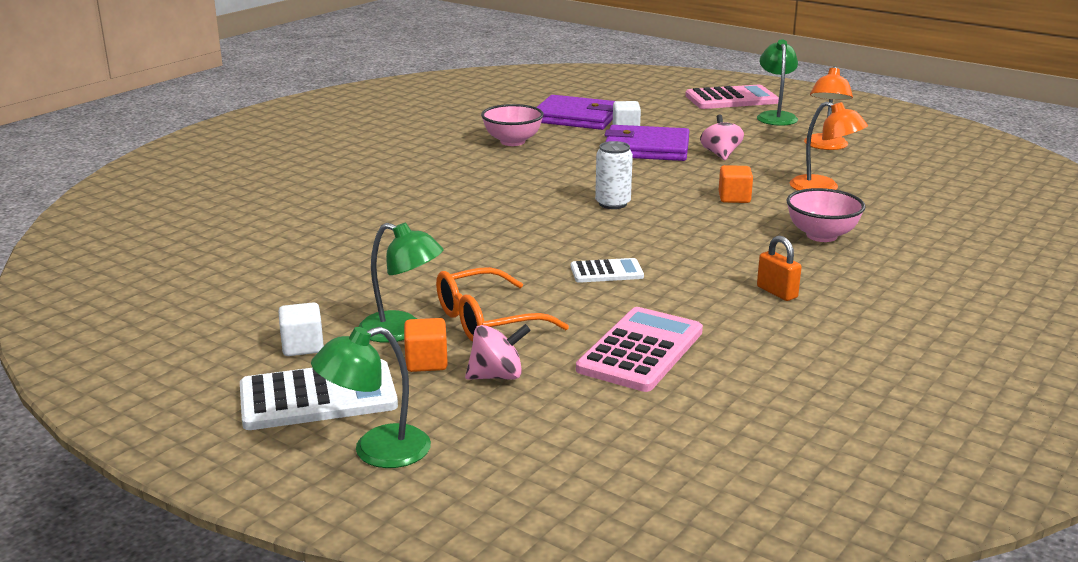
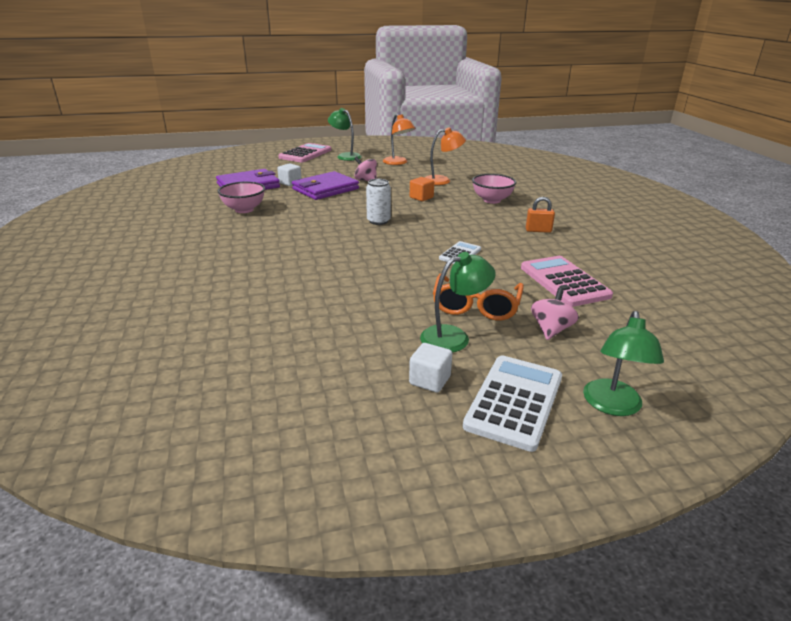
camera: 50 degrees left, 5 degrees up
(426, 362) = (508, 344): orange cube -> none

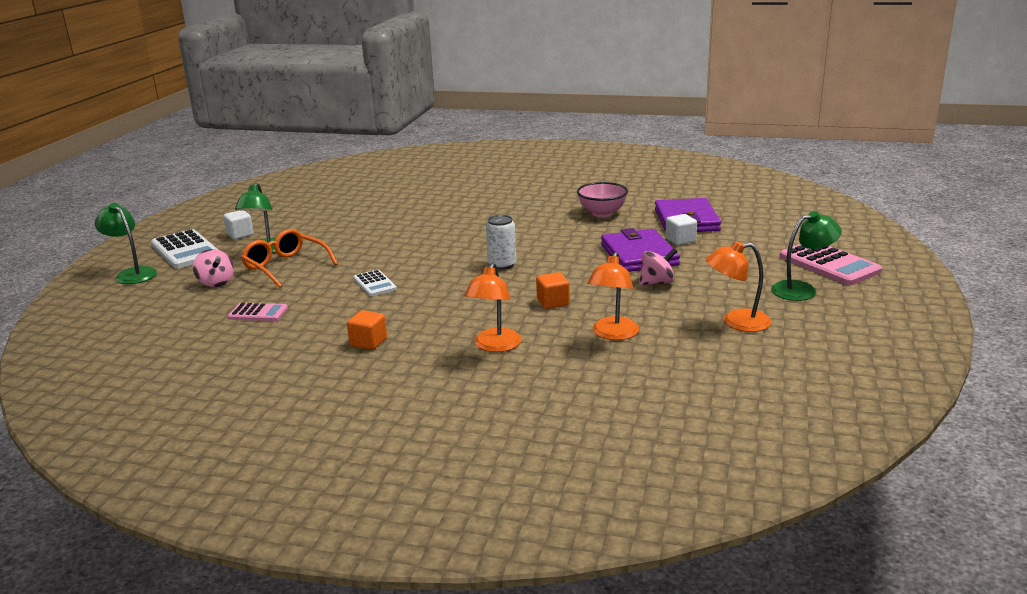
camera: 120 degrees right, 5 degrees down
(492, 200) = (494, 346): pink bowl -> orange lamp
(538, 230) = (368, 342): orange padlock -> orange cube
(564, 282) = (258, 313): pink calculator -> pink calculator, size x0.56

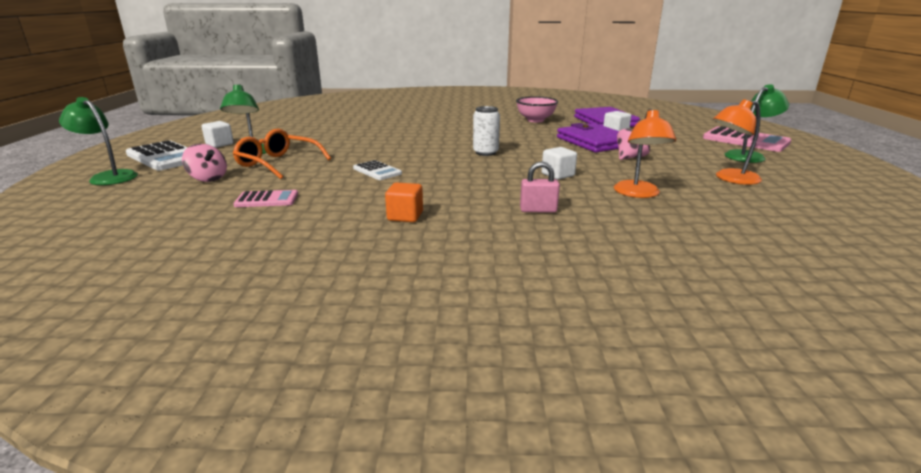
camera: 15 degrees left, 0 degrees up
(494, 346) = (538, 210): orange lamp -> pink padlock
(553, 302) = (558, 175): orange cube -> white cube

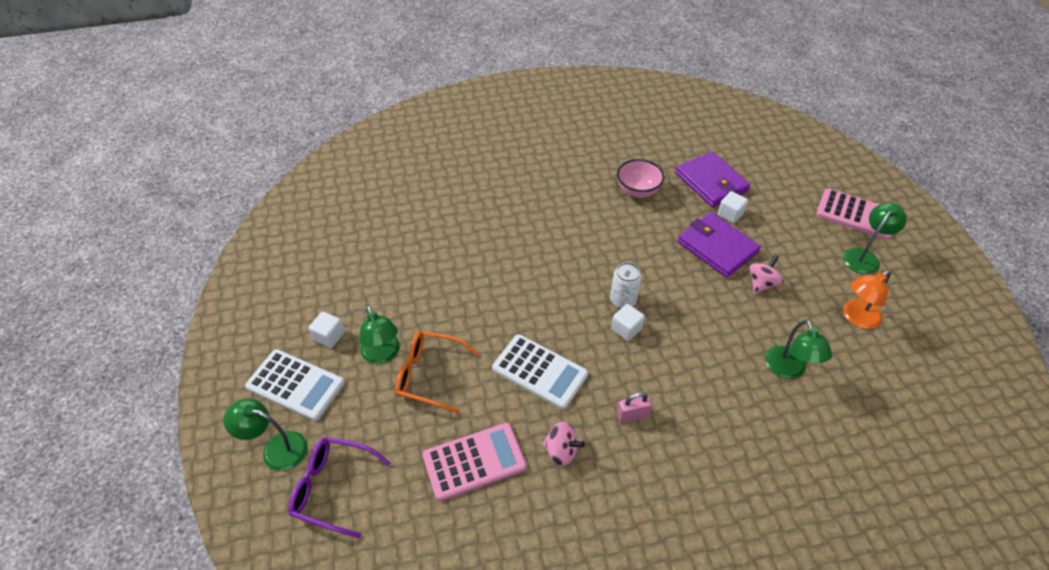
camera: 15 degrees left, 25 degrees up
(125, 196) = (332, 488): none -> purple glasses
(208, 179) = (384, 429): pink spinning top -> pink spinning top (561, 451)
(267, 200) = (474, 461): pink calculator -> pink calculator, size x1.78
(377, 171) = (539, 371): white calculator -> white calculator, size x1.78
(405, 216) = (614, 464): orange cube -> none
(538, 210) = (718, 424): pink padlock -> pink padlock (632, 415)
(558, 175) = (709, 342): white cube -> white cube (626, 329)
(638, 194) = (788, 370): orange lamp -> green lamp

